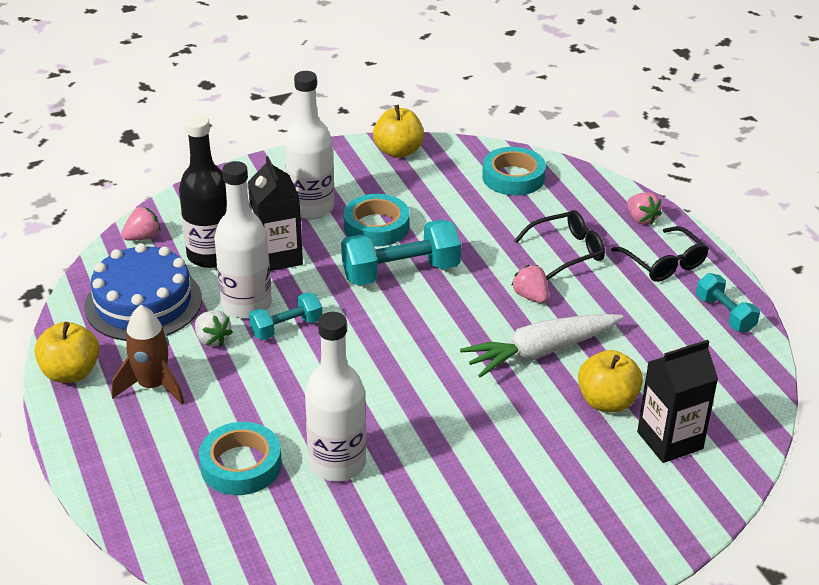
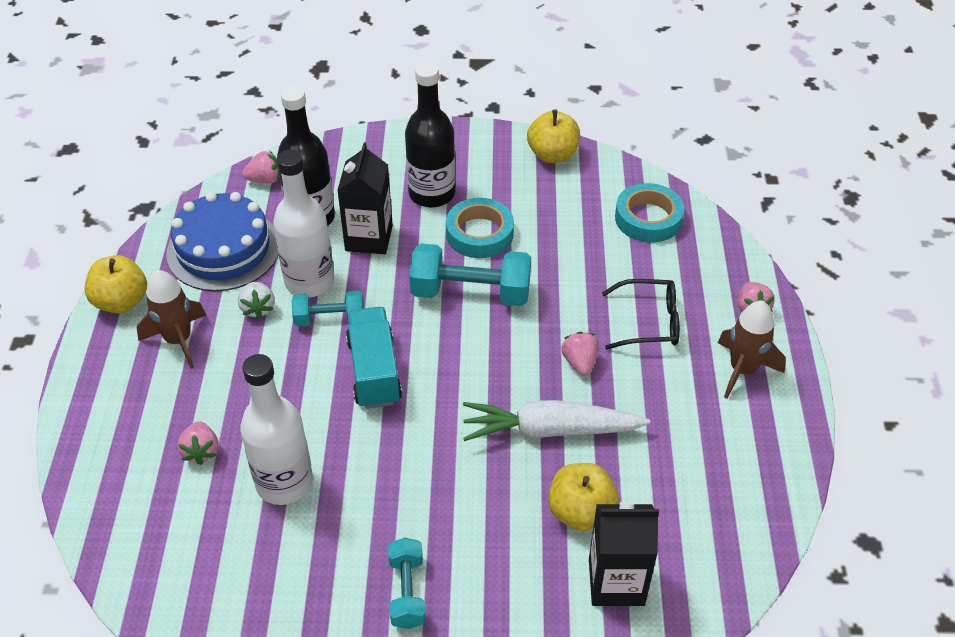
camera: 25 degrees right, 10 degrees up
(241, 465) = (201, 451): turquoise tape -> pink strawberry
(311, 208) = (432, 194): white bottle -> black bottle
(357, 355) = (374, 371): none -> turquoise truck
(664, 263) = (743, 370): black glasses -> brown rocket
(725, 314) = (770, 453): turquoise dumbbell -> turquoise dumbbell (407, 592)

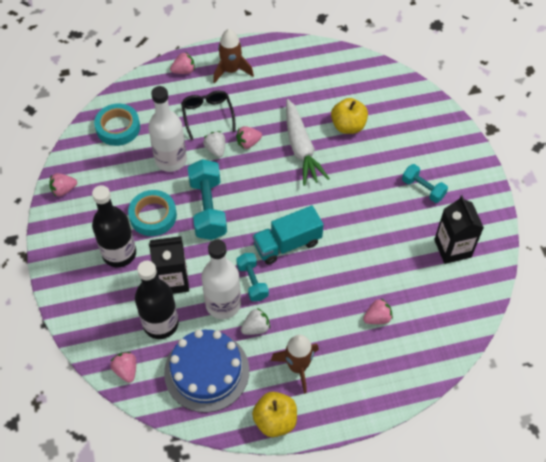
camera: 105 degrees left, 10 degrees up
(284, 482) = (382, 266): white bottle -> white bottle (171, 160)
(407, 592) = (423, 189): turquoise dumbbell -> turquoise dumbbell turned 60 degrees clockwise
(552, 155) = (64, 190): yellow apple -> pink strawberry
(577, 320) = (216, 149): none -> white strawberry
(616, 582) = (382, 105): black carton -> black carton (452, 248)

